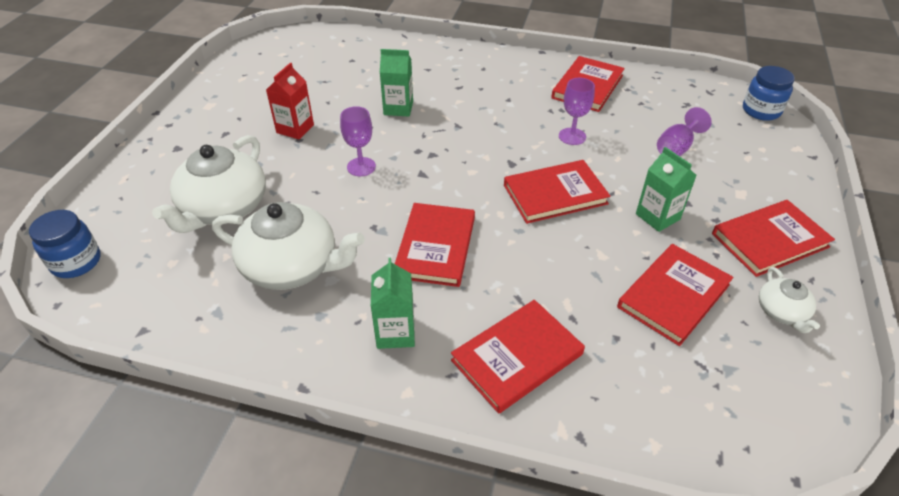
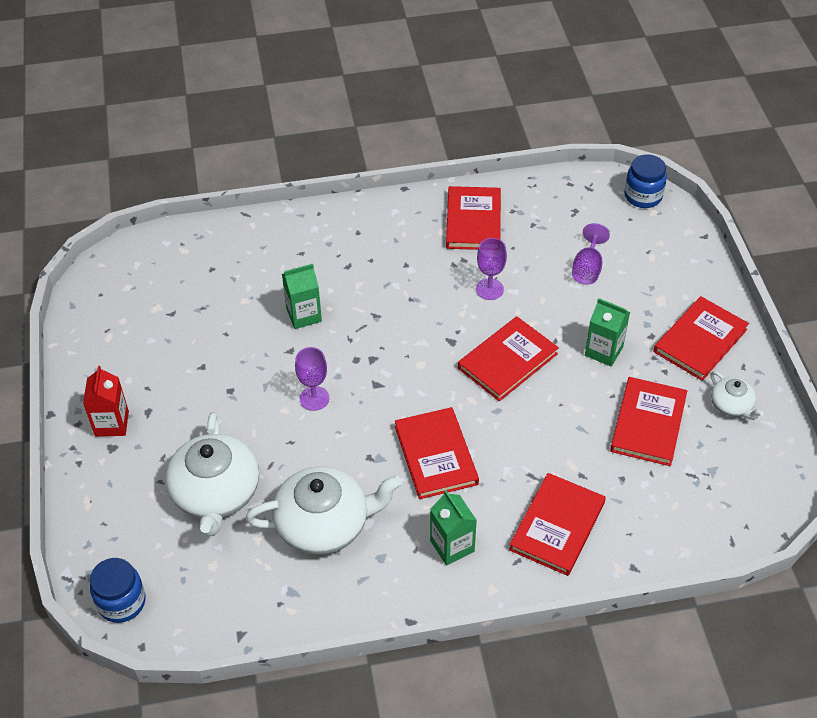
camera: 25 degrees left, 5 degrees up
(295, 129) = (216, 379): red carton -> red carton (112, 424)

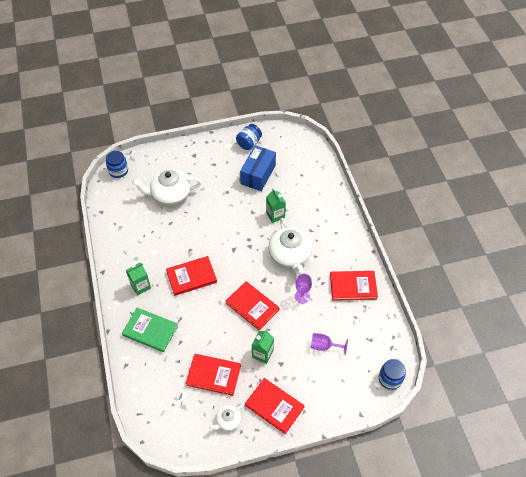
camera: 85 degrees right, 5 degrees up
(104, 347) = (249, 143): none -> blue jar
(112, 424) = (206, 153): red carton -> none
(195, 336) = (258, 174): none -> blue box
(314, 398) = (224, 224): purple goblet -> none
(324, 524) = (153, 235): white teapot -> white teapot (290, 255)
(557, 526) = (150, 330): red book -> green book

